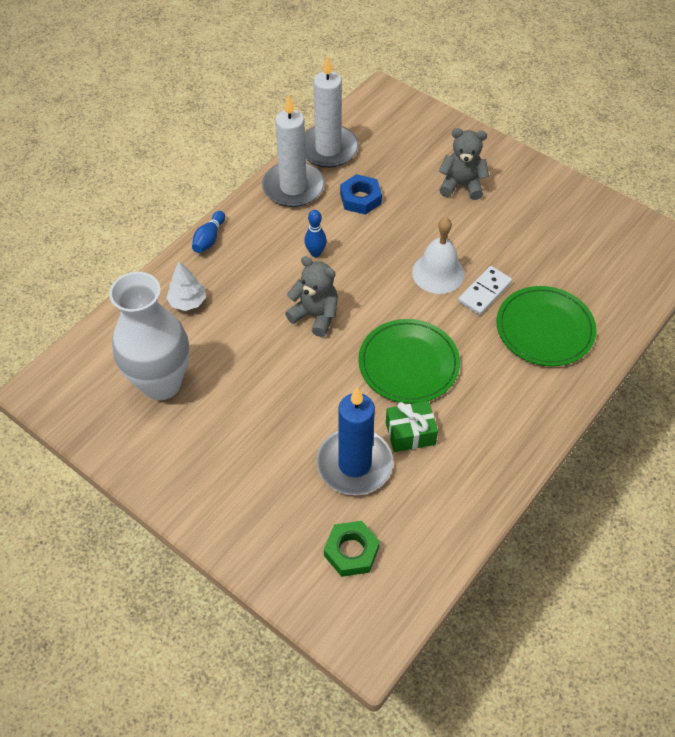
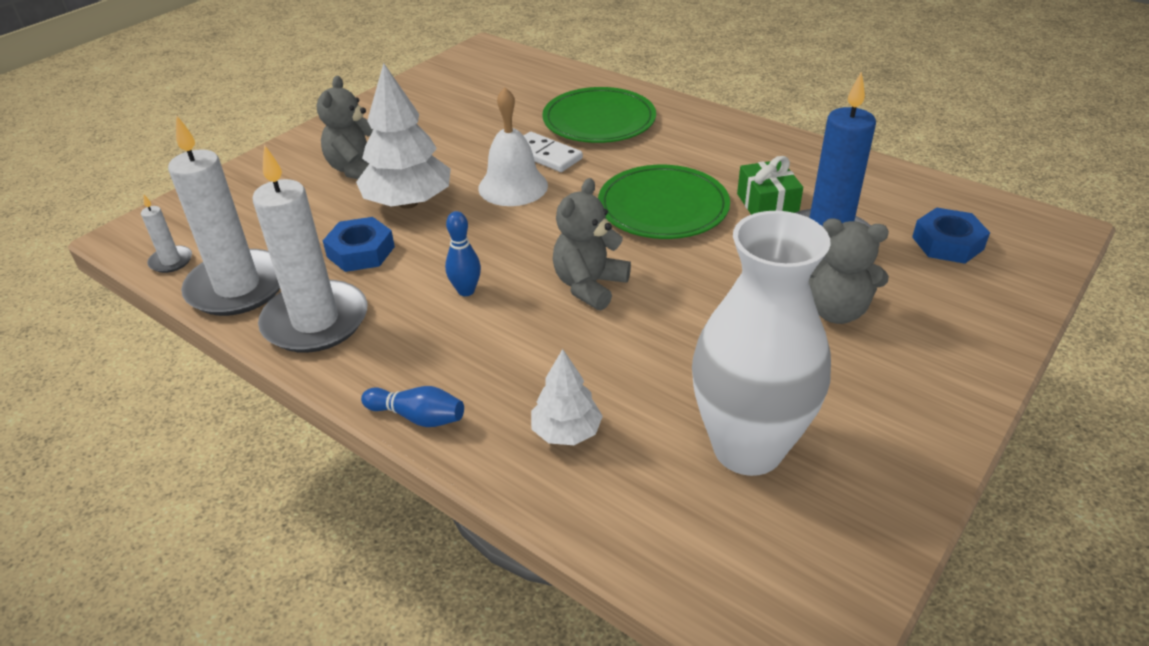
camera: 90 degrees left, 15 degrees down
(275, 453) = (835, 311): none -> grey teddy bear
(351, 551) = (947, 243): green nut -> blue nut
(356, 116) = (171, 261): none -> white candle
(417, 216) = (408, 202): none -> white tree

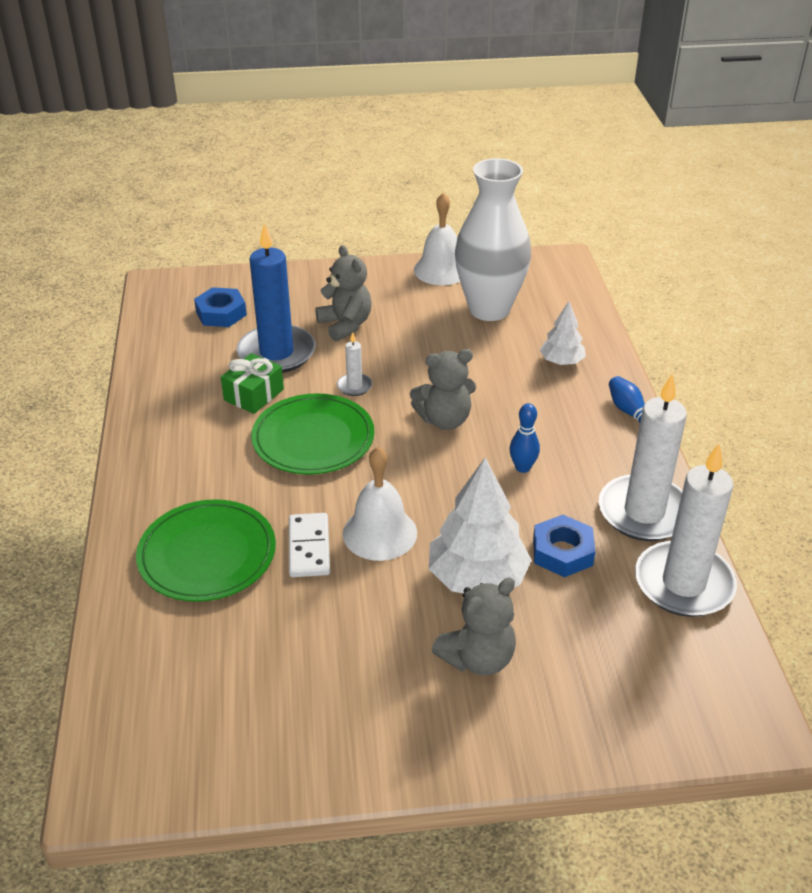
camera: 135 degrees left, 0 degrees up
(171, 261) = (727, 655): white candle -> white candle (354, 386)
(902, 469) = (441, 270): none -> white bell

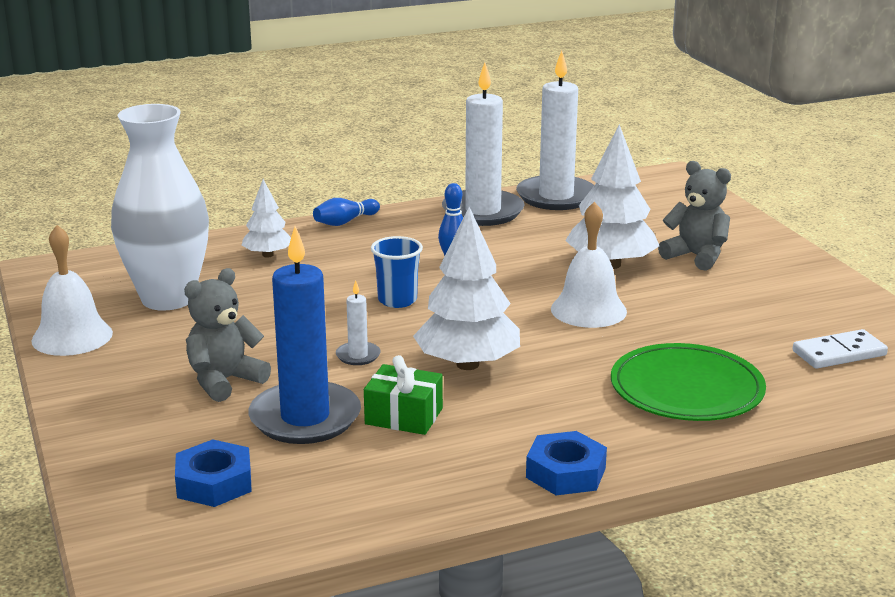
camera: 105 degrees left, 15 degrees down
(309, 547) = (634, 339): white domino -> white domino (839, 353)
(313, 438) = (467, 364): green plate -> white tree
(444, 420) = (397, 300): grey teddy bear -> blue cup
(562, 552) = (554, 236): blue nut -> blue nut (565, 473)

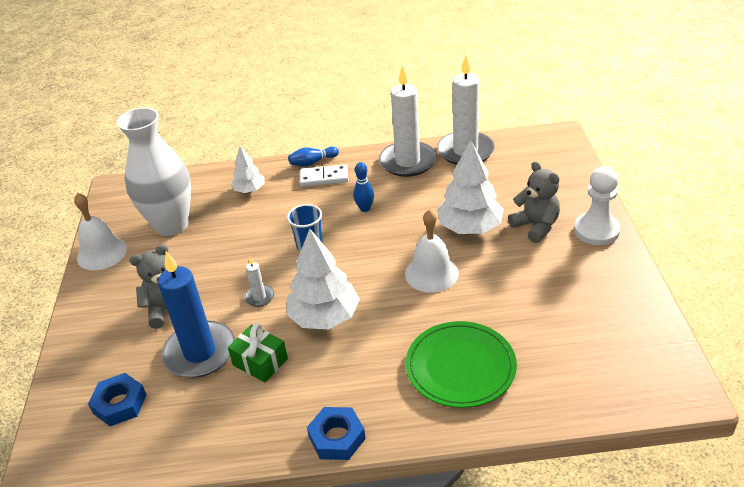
camera: 20 degrees right, 15 degrees up
(775, 253) = (596, 230): none -> white pawn
(839, 353) = (591, 347): white domino -> white domino (324, 177)

